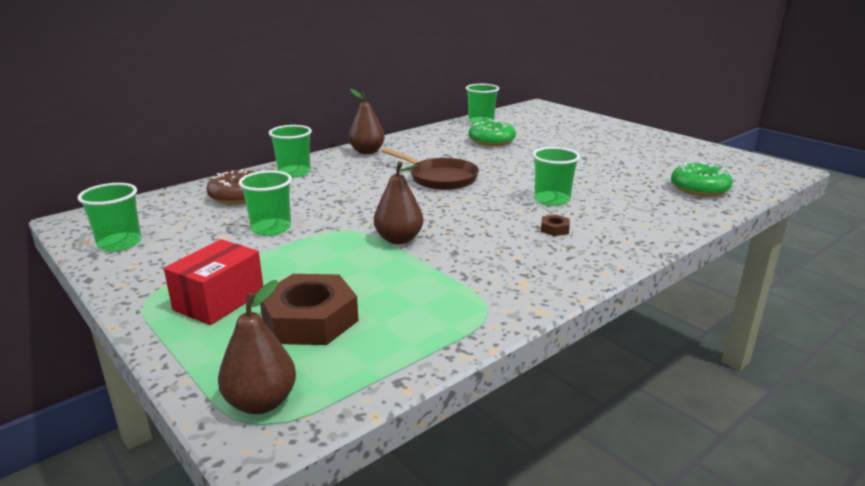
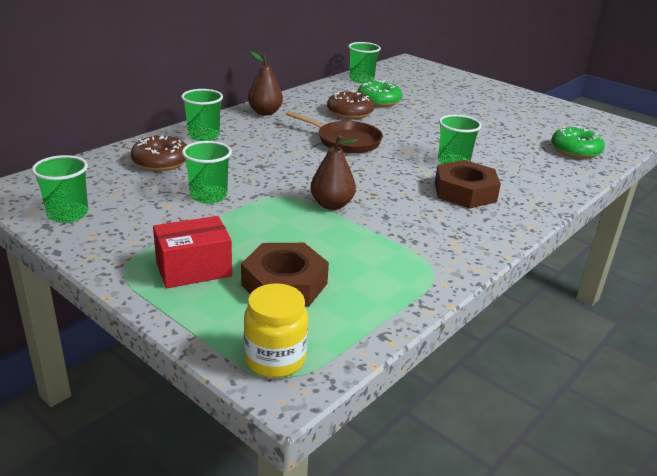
camera: 10 degrees left, 5 degrees up
(219, 301) = (193, 269): red box -> red box turned 45 degrees clockwise
(261, 402) = (275, 359): brown pear -> yellow jar
(456, 152) = (350, 113): none -> brown donut
(554, 229) = (465, 192): brown nut -> brown nut, size x2.37

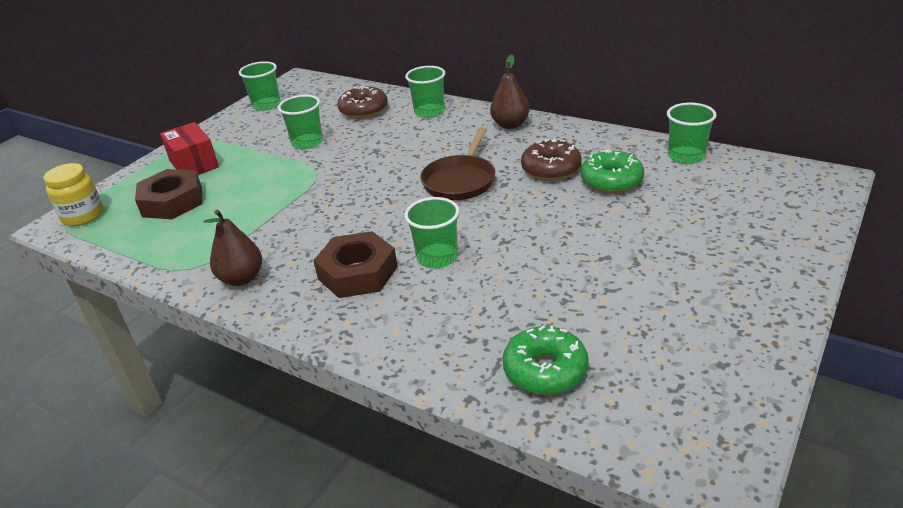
camera: 85 degrees right, 5 degrees up
(331, 205) = (305, 198): brown pear -> brown pear (241, 278)

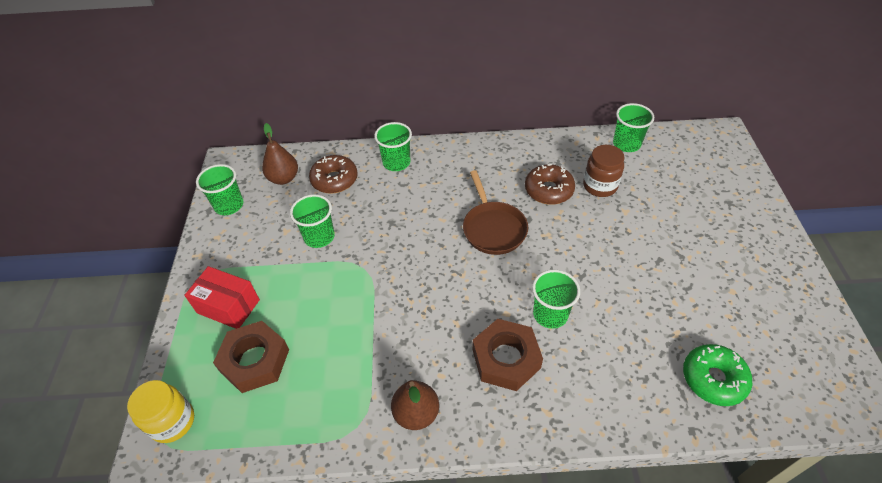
camera: 35 degrees left, 15 degrees up
(510, 125) = (476, 154): brown pear -> brown pear (284, 178)
(611, 181) = (600, 186): green donut -> brown jar

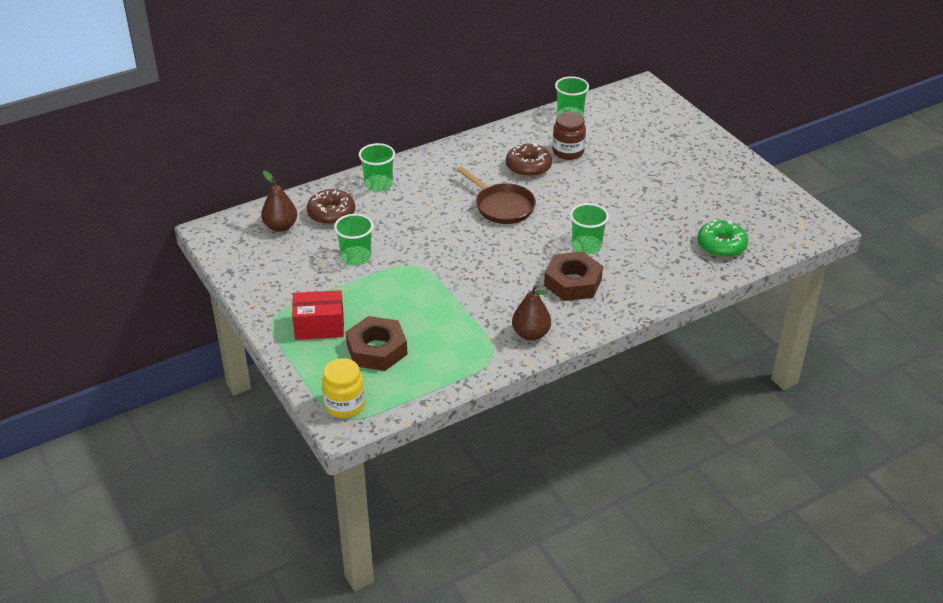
camera: 30 degrees left, 10 degrees down
(229, 205) = (246, 261): green cup -> none

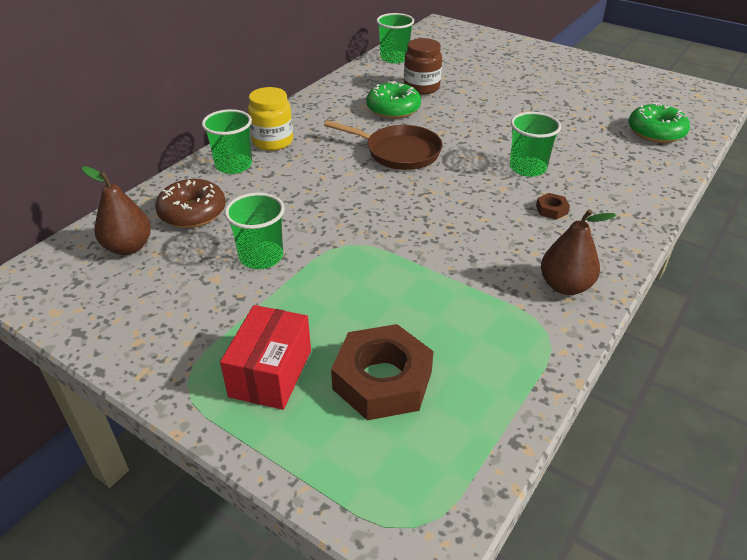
camera: 25 degrees left, 0 degrees up
(319, 326) = (270, 373): red box -> red box turned 45 degrees counterclockwise
(344, 405) = (400, 500): yellow jar -> yellow jar (273, 141)
(528, 167) = (393, 109): brown donut -> green donut
(572, 282) = (551, 210): brown nut -> brown nut, size x0.42

